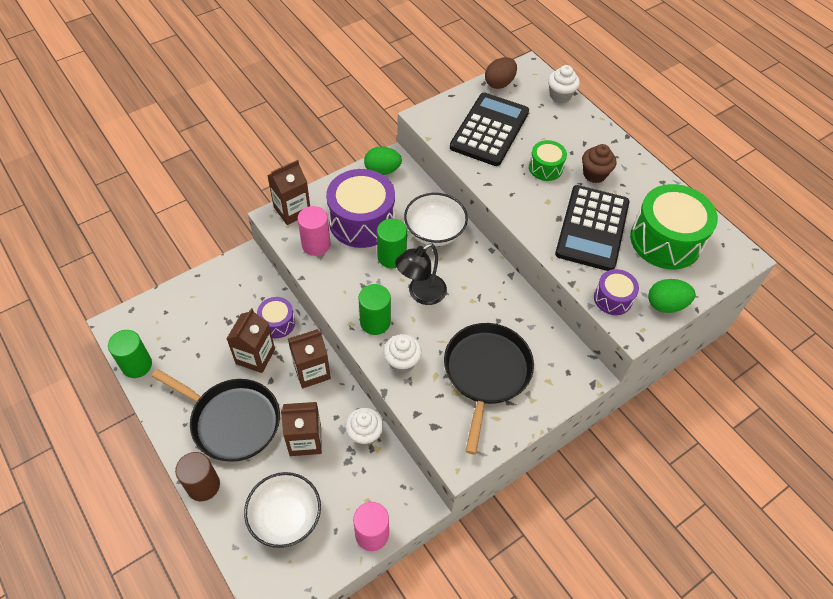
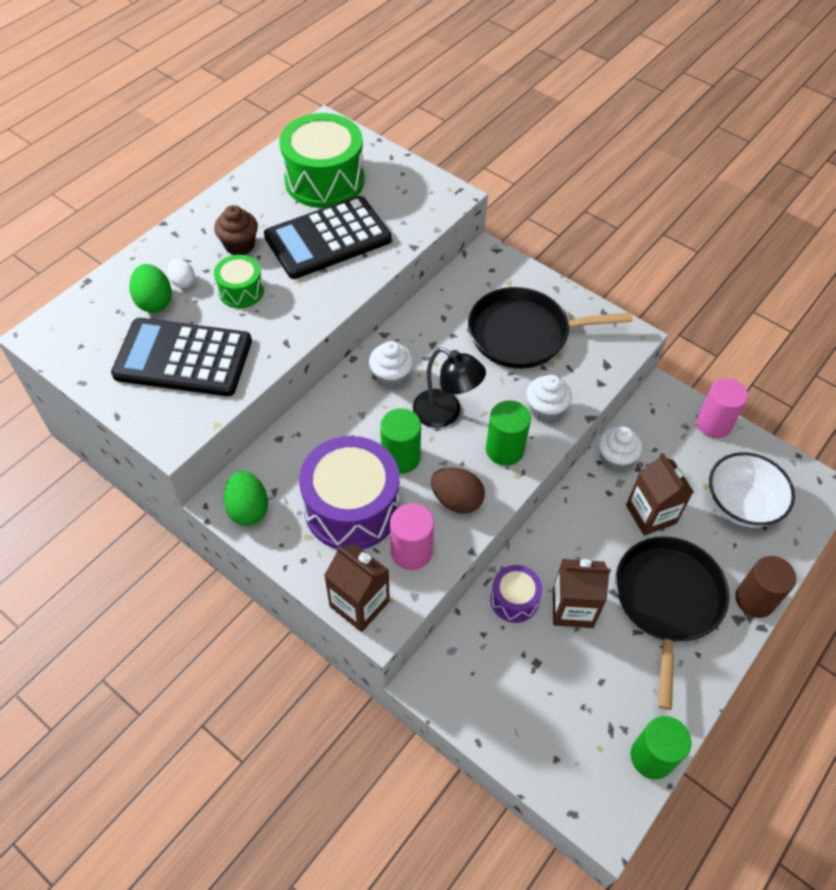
camera: 105 degrees left, 0 degrees up
(312, 371) = (564, 536): brown carton -> none
(434, 232) = (344, 421): white bowl -> none
(499, 83) = (80, 364): brown egg -> brown egg (456, 500)
(560, 95) = (96, 294): white cupcake -> white cupcake (391, 377)
(562, 139) = (183, 282): none -> white egg
(592, 228) = (328, 238): black calculator -> black calculator turned 150 degrees clockwise
(613, 298) = (420, 213): purple drum -> none
(665, 305) = (411, 175): green egg -> green egg (154, 302)

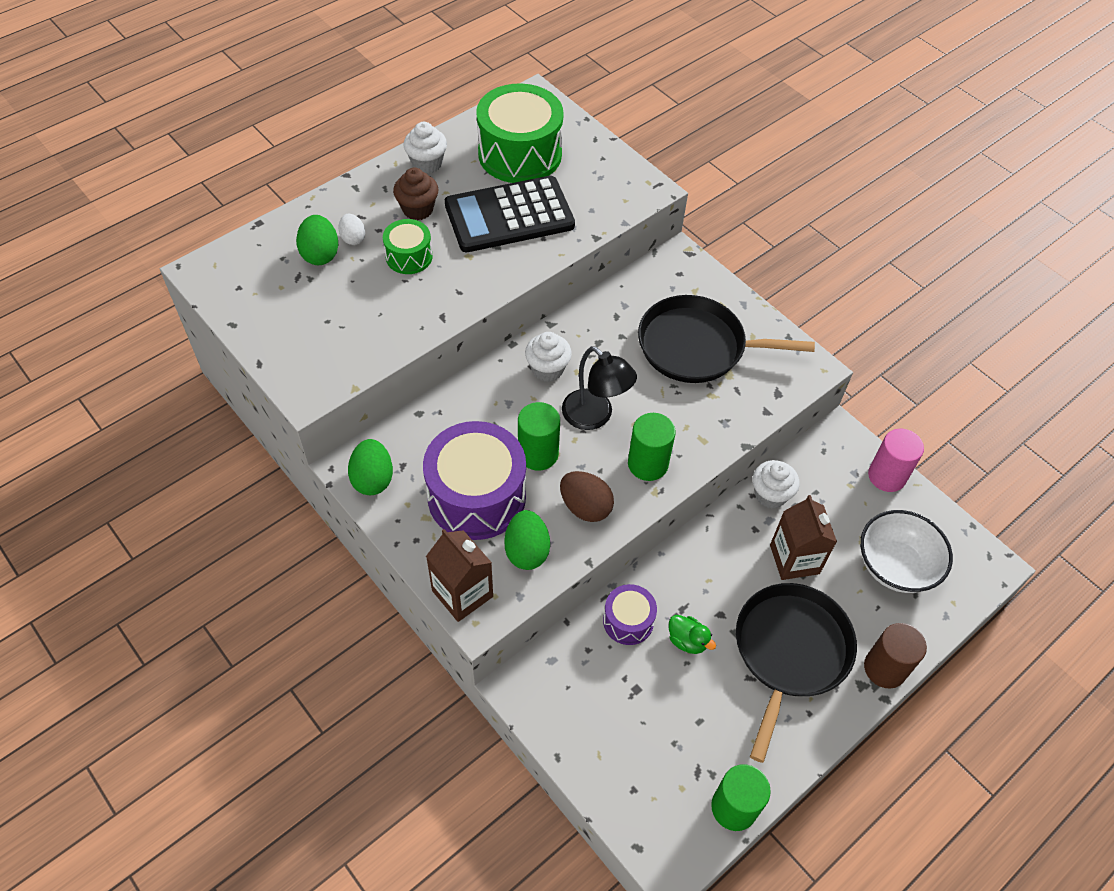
camera: 10 degrees right, 0 degrees up
(183, 358) = (336, 316): black calculator -> none
(411, 552) = (527, 551): pink cylinder -> green egg
(545, 410) = (700, 430): white cupcake -> white cupcake (427, 163)
(572, 608) = (687, 641): brown carton -> green duck

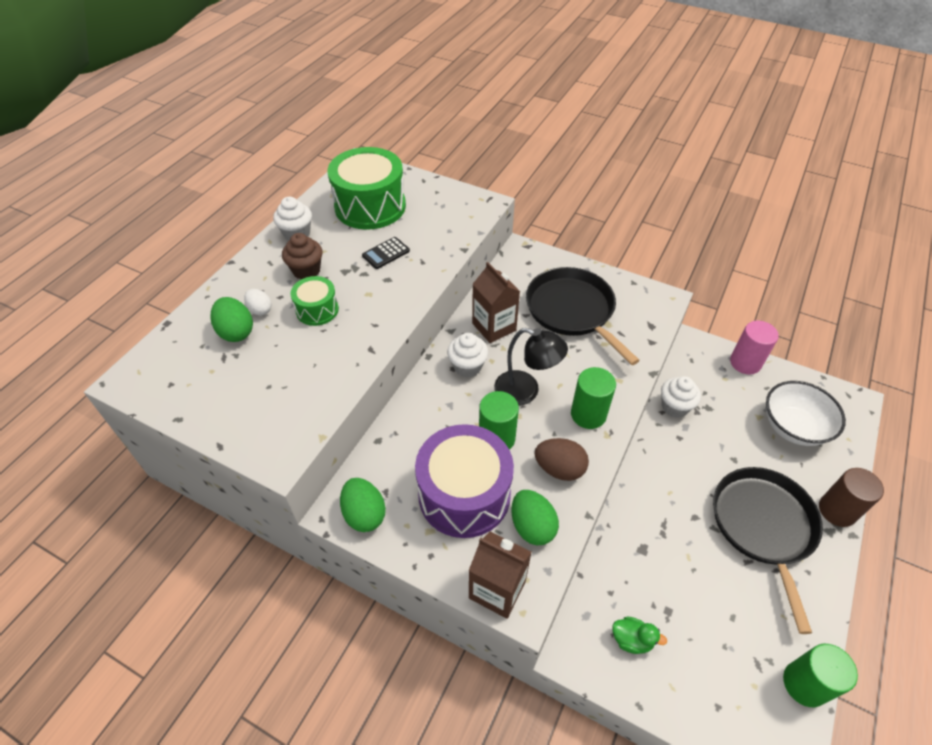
camera: 20 degrees left, 5 degrees down
(509, 215) = (386, 253): black calculator -> black calculator, size x0.41
(628, 621) = (628, 553): purple drum -> none
(687, 641) = (683, 550): green duck -> green duck (632, 640)
(697, 346) = (572, 311): black pan -> black pan turned 75 degrees clockwise
(794, 559) = (721, 450): brown carton -> brown carton (494, 327)

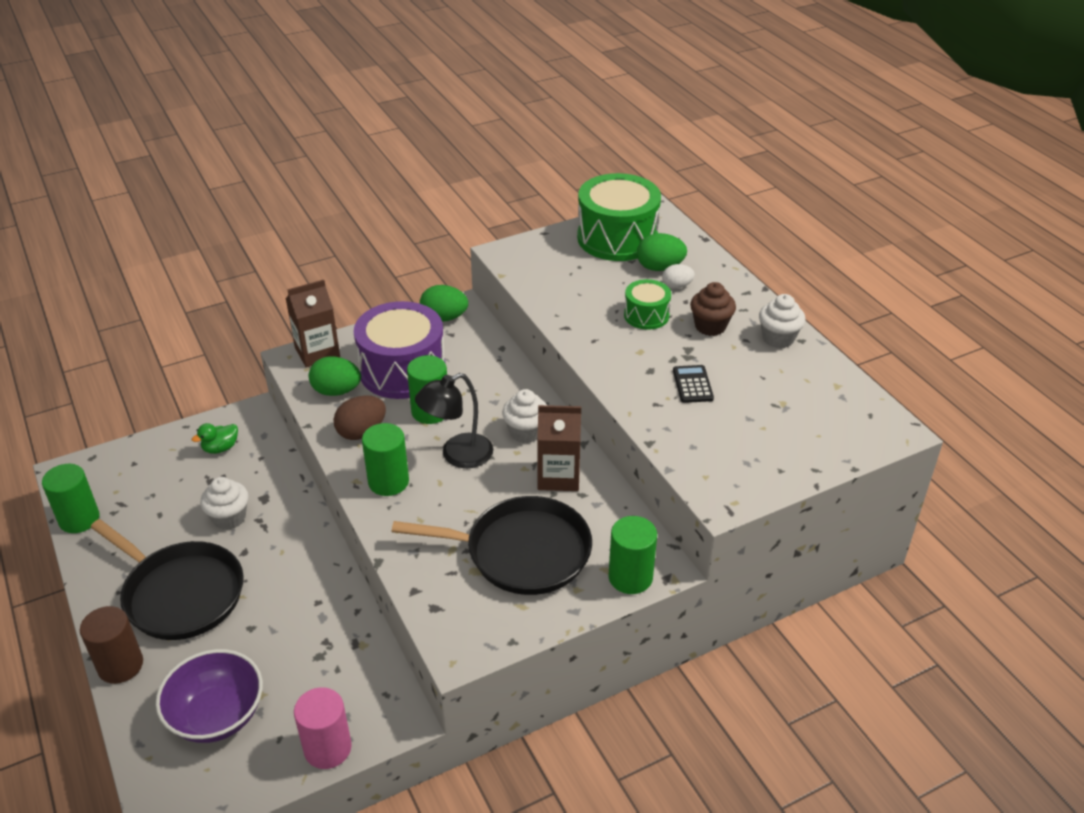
camera: 125 degrees right, 10 degrees down
(370, 206) = (790, 405): green drum -> green drum (617, 238)
(542, 259) = (630, 577): none -> green cylinder
(674, 407) = (350, 626): white cupcake -> white cupcake (229, 518)
(793, 427) = (217, 715): white bowl -> purple bowl

